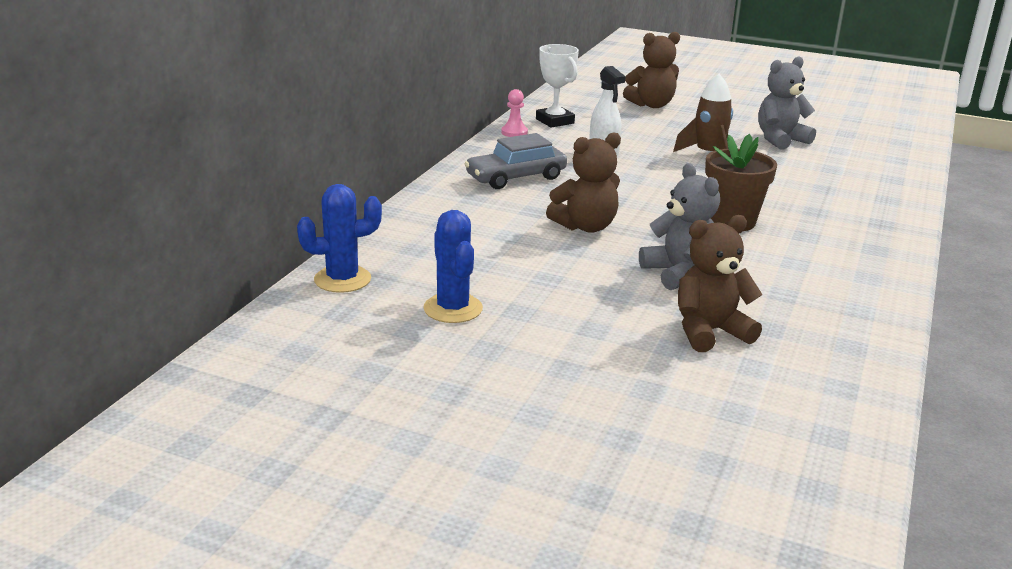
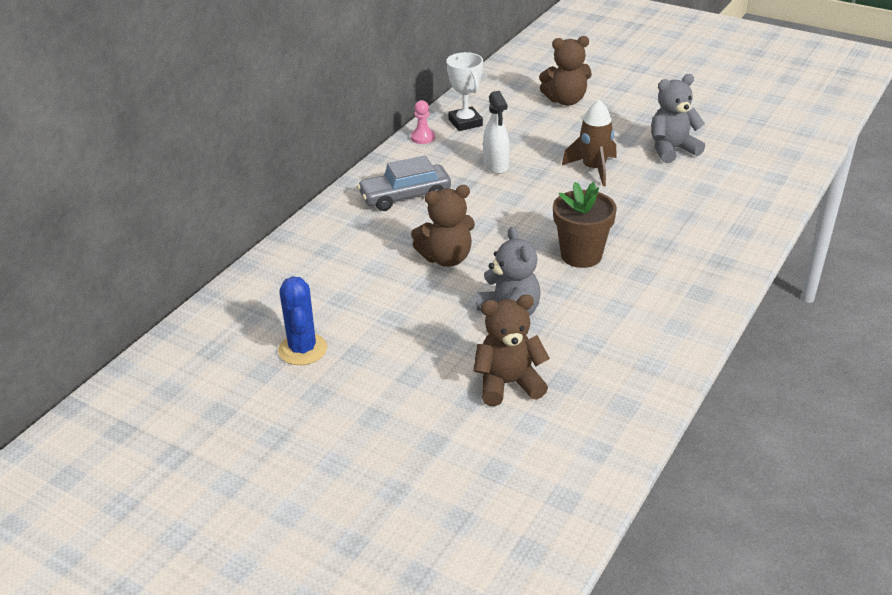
camera: 10 degrees right, 10 degrees up
(342, 279) = (222, 314): blue cactus -> none

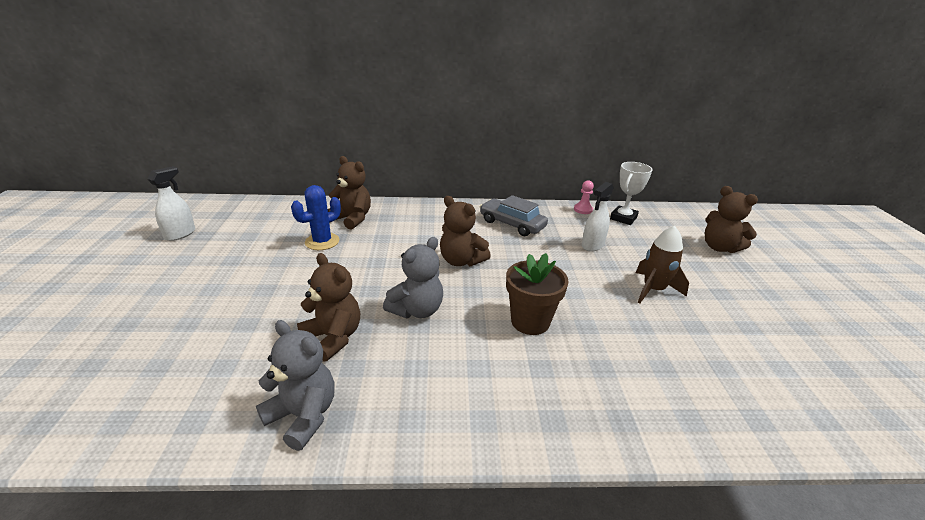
camera: 55 degrees right, 5 degrees down
(143, 481) = (180, 234): none -> white spray bottle
(266, 310) = (352, 219): none -> brown teddy bear
(672, 150) = (748, 324): grey teddy bear -> grey teddy bear (303, 416)

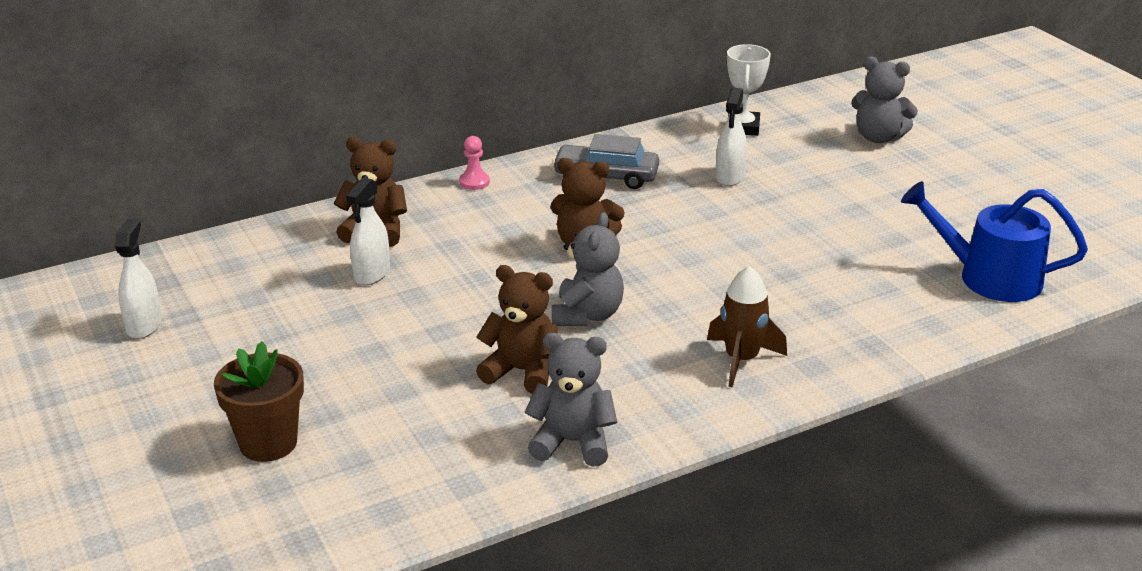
camera: 25 degrees left, 0 degrees up
(322, 242) = (372, 274): blue cactus -> white spray bottle
(530, 322) = (723, 287): brown flower pot -> brown flower pot (268, 443)
(583, 209) = (683, 129): pink pawn -> pink pawn (474, 182)
(653, 290) = (832, 212): brown rocket -> brown rocket (741, 360)
(719, 247) = (878, 137): brown teddy bear -> grey teddy bear
(771, 390) = (989, 277): none -> blue watering can

